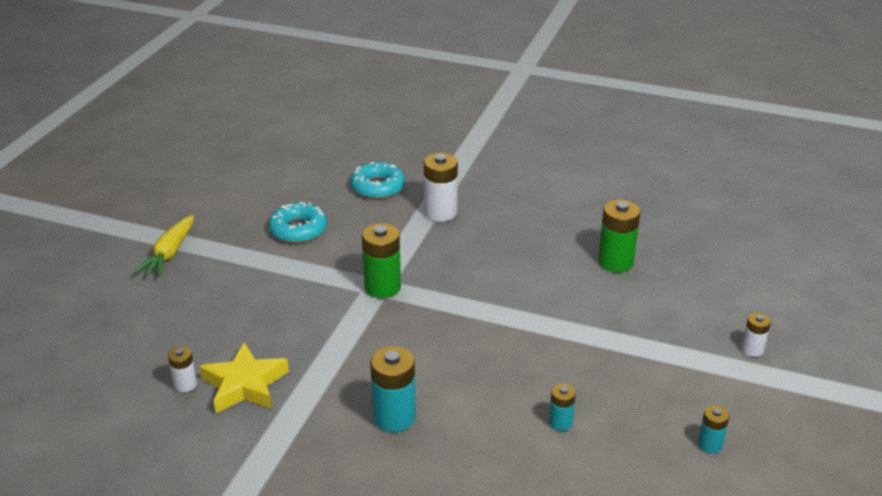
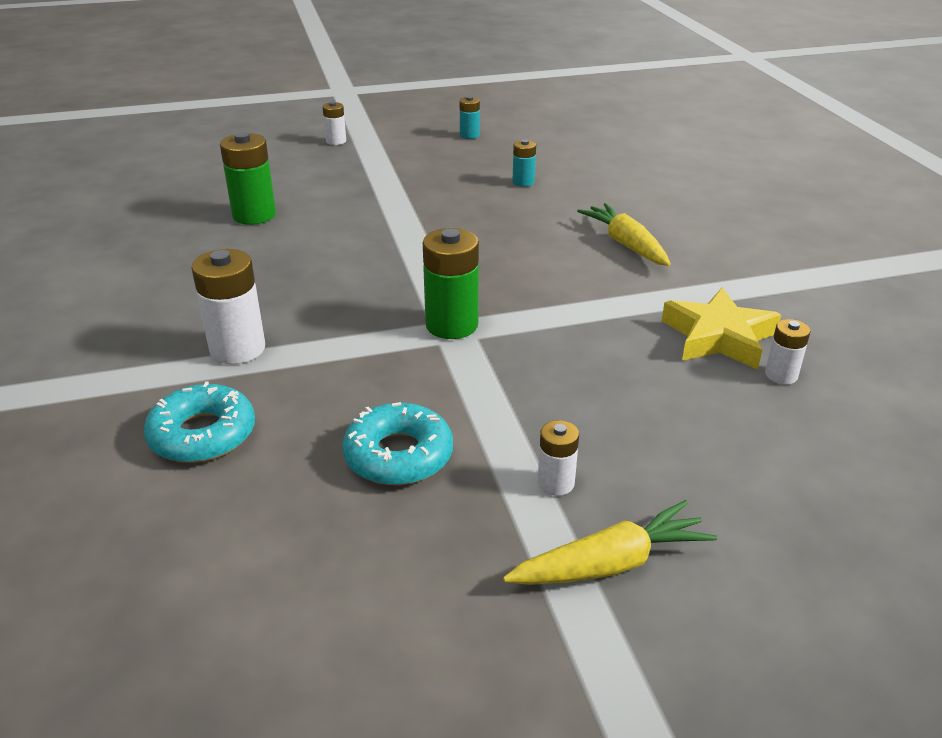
camera: 125 degrees left, 0 degrees up
(225, 262) = (555, 483): none -> white battery
(394, 417) = (626, 244): turquoise battery -> yellow carrot

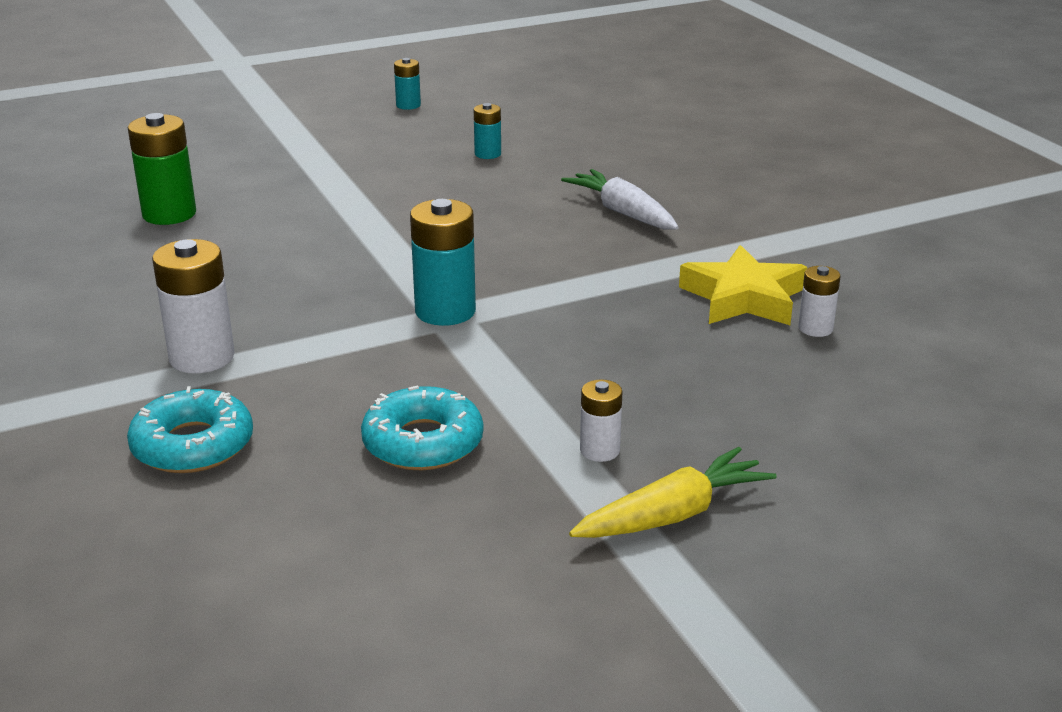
camera: 10 degrees left, 5 degrees down
(336, 141) = (243, 123): white battery -> none
(451, 325) = (445, 311): green battery -> turquoise battery
(626, 244) = (622, 212): yellow carrot -> white carrot

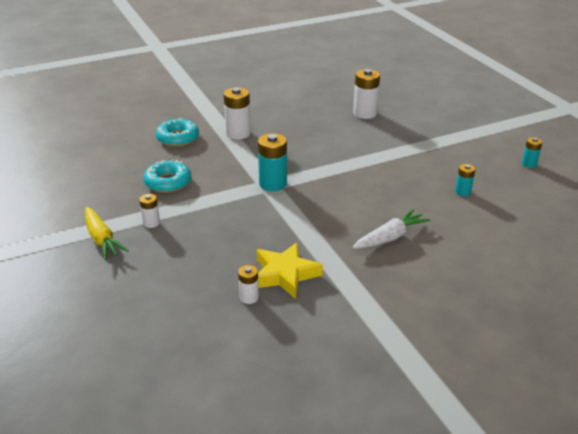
camera: 90 degrees right, 5 degrees up
(169, 214) = (365, 113): green battery -> white battery

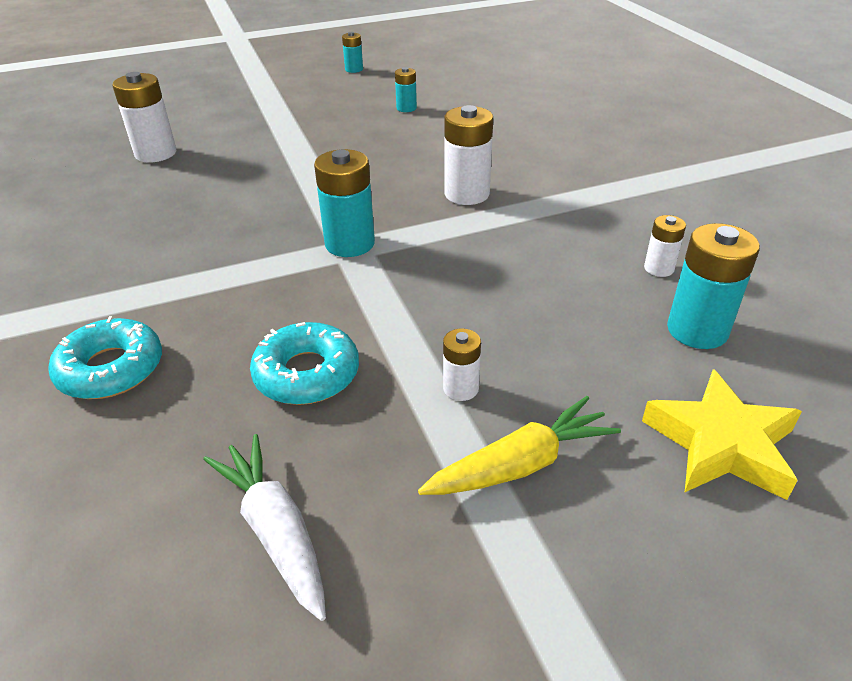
camera: 85 degrees left, 5 degrees up
(185, 305) = (697, 330): none -> turquoise battery
(238, 133) = (143, 281): white battery -> white battery (467, 194)
(285, 274) = (598, 237): yellow star -> yellow star (721, 444)
(390, 237) = (505, 158): white carrot -> white carrot (275, 530)

